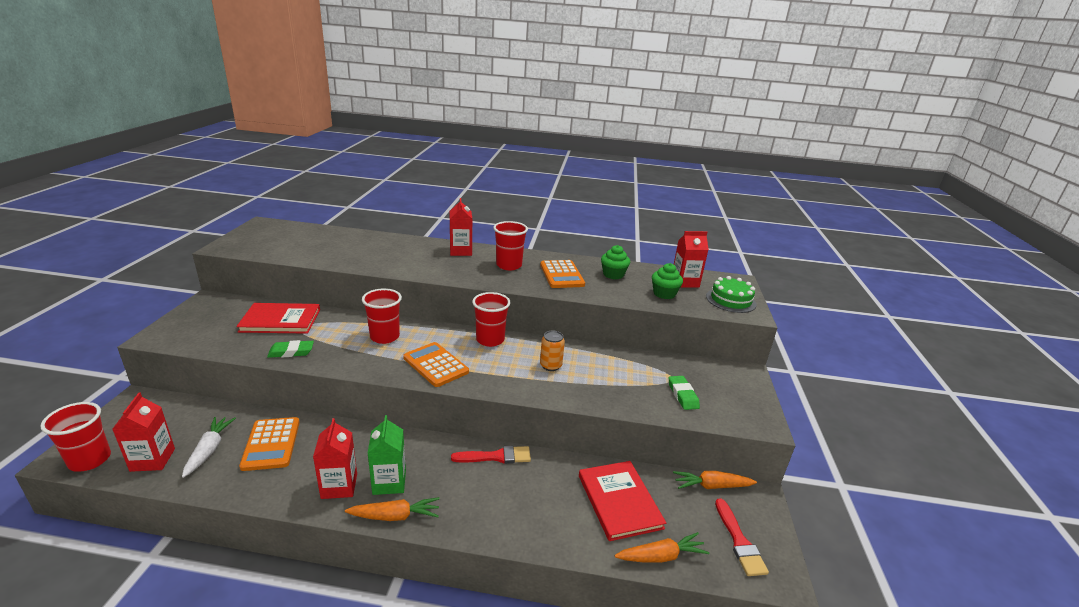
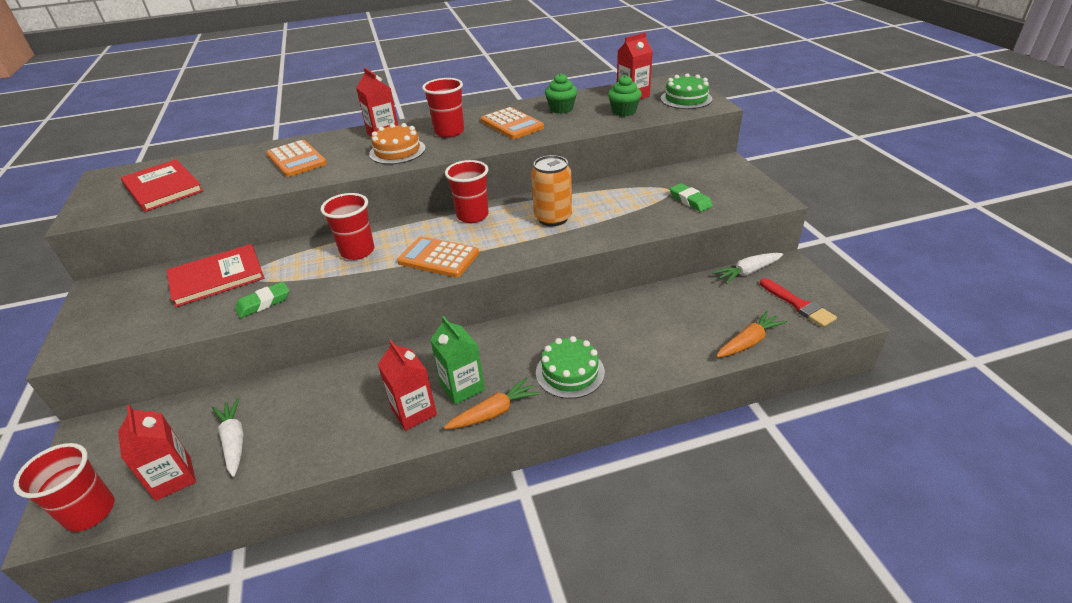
camera: 20 degrees left, 10 degrees up
(271, 444) = (302, 406): orange calculator -> orange calculator (296, 159)
(457, 268) = (397, 151): none -> orange cake
(481, 509) = (570, 372): none -> green cake
(496, 456) = (546, 324): red brush -> none
(550, 366) = (553, 218): orange can -> orange can, size x1.55
(619, 501) = (684, 315): red book -> red book (163, 188)
(711, 486) = (747, 272): orange carrot -> white carrot

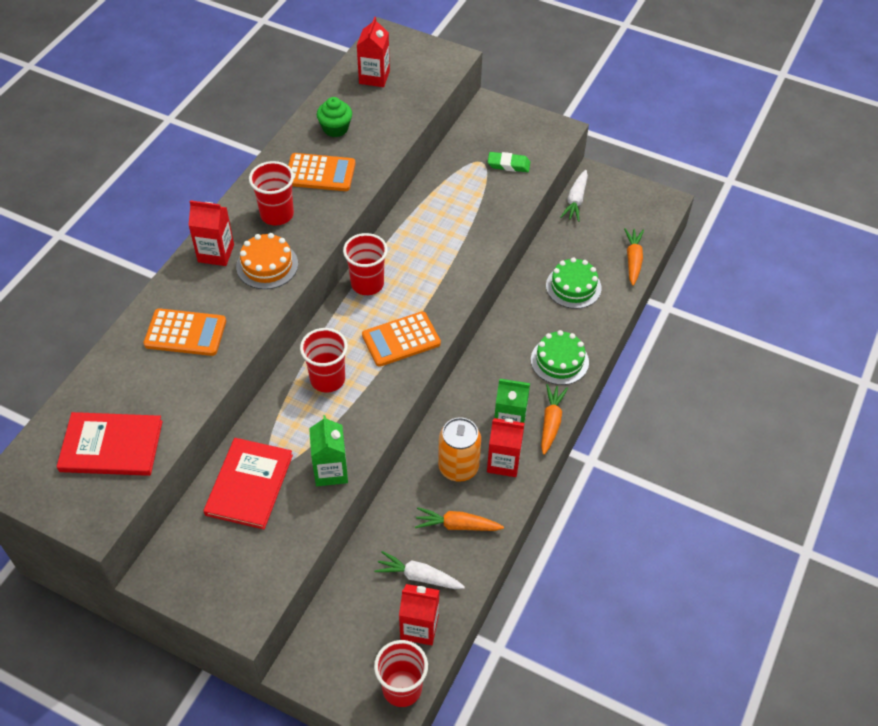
camera: 50 degrees left, 15 degrees up
(264, 303) = (331, 471): green eraser -> green carton
(313, 428) = (457, 525): none -> orange carrot
(553, 218) = (433, 245): orange can -> orange can (458, 467)
(624, 111) = (394, 104): green cupcake -> none
(686, 99) = (424, 59): green cake -> green cake (573, 287)
(798, 305) = (631, 209): red brush -> none

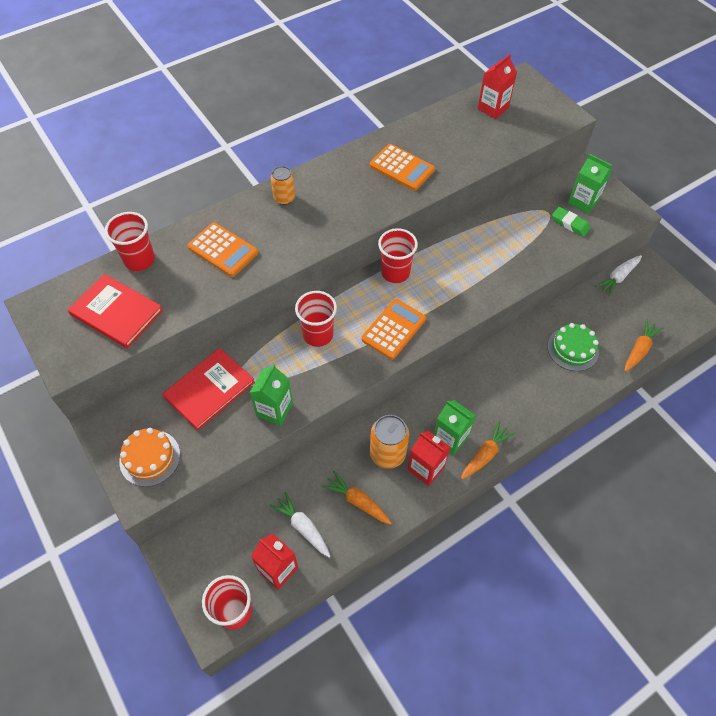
camera: 30 degrees right, 5 degrees up
(216, 253) = (284, 198): red carton -> orange can
(267, 265) = (315, 224): orange cake -> orange cake (150, 458)
(277, 214) = (348, 187): red cup -> red cup (139, 260)
(335, 128) = (436, 137): green cupcake -> none
(401, 339) = (394, 329): orange calculator -> orange calculator turned 120 degrees clockwise
(508, 138) = (583, 202): none -> green carton
(559, 361) = (523, 406): green cake -> none

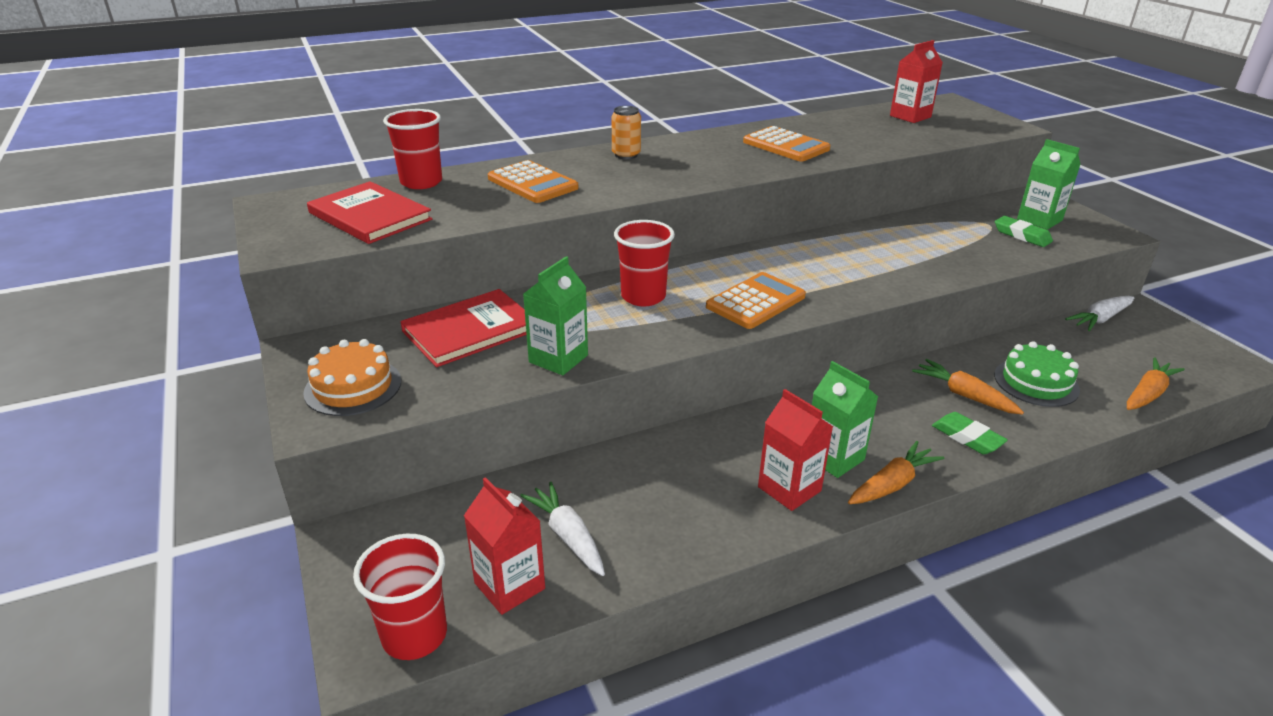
camera: 10 degrees right, 25 degrees down
(357, 501) = (667, 515): orange carrot -> orange carrot (964, 395)
(387, 454) = (727, 464): orange can -> none
(395, 272) = (765, 254): red cup -> none
(529, 407) = (967, 437): none -> green eraser

